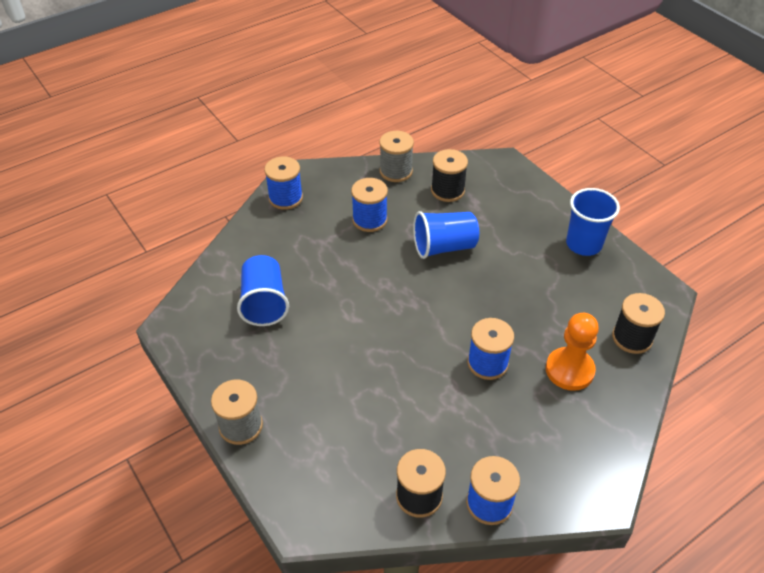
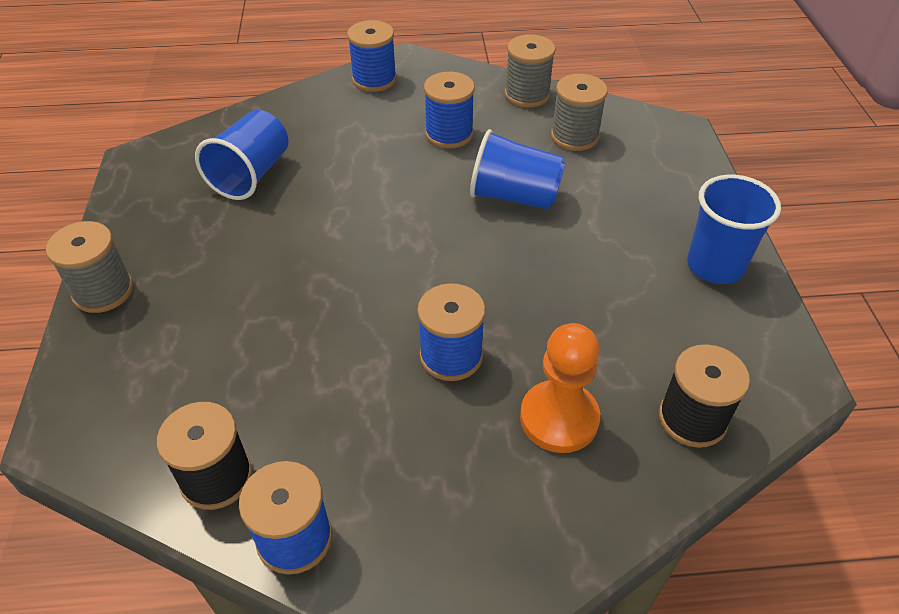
camera: 30 degrees right, 0 degrees up
(447, 190) = (574, 136): black spool -> grey spool

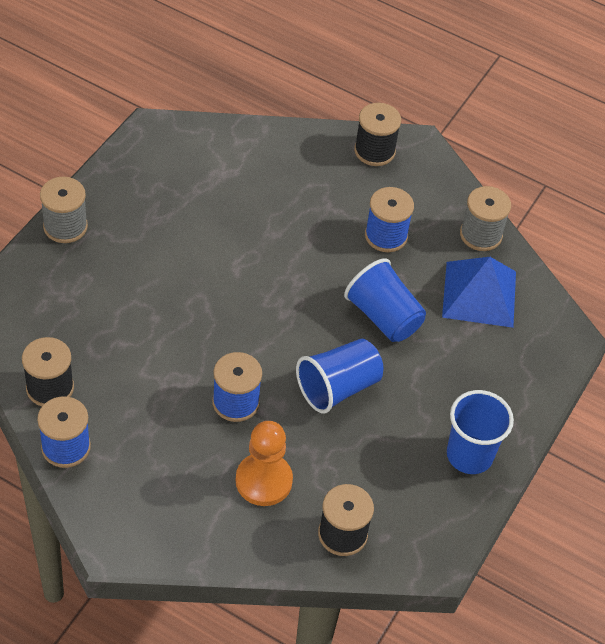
camera: 30 degrees right, 5 degrees up
(251, 175) = (217, 189): blue cup -> blue cup (338, 387)
(374, 79) = (374, 151): blue spool -> black spool
(574, 136) = (479, 294): grey spool -> blue pyramid

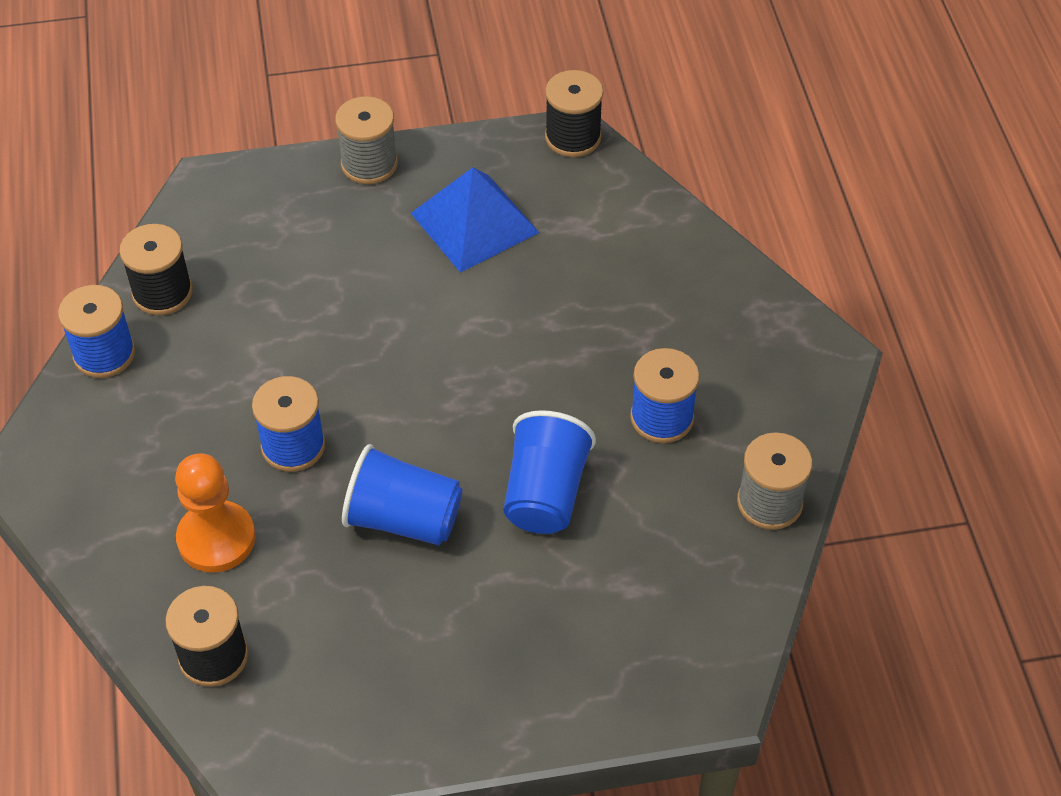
camera: 55 degrees right, 0 degrees up
(374, 151) = (771, 325): black spool -> black spool (573, 137)
(469, 455) = (437, 705): blue cup -> none
(479, 294) = (679, 559): blue pyramid -> blue pyramid (474, 222)

